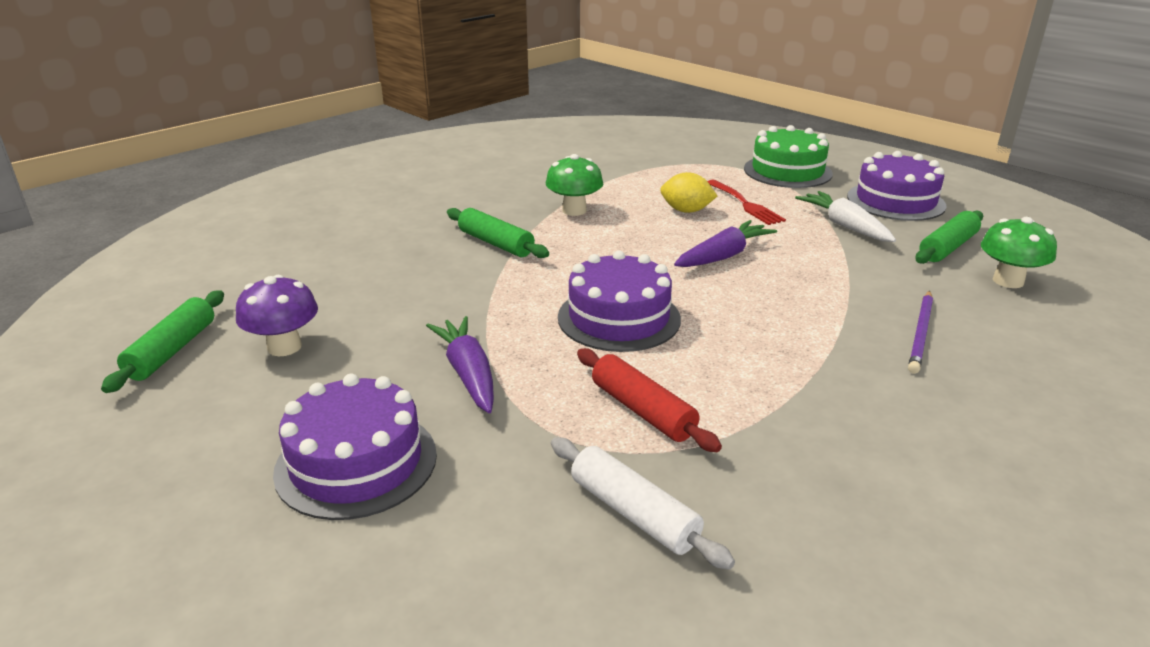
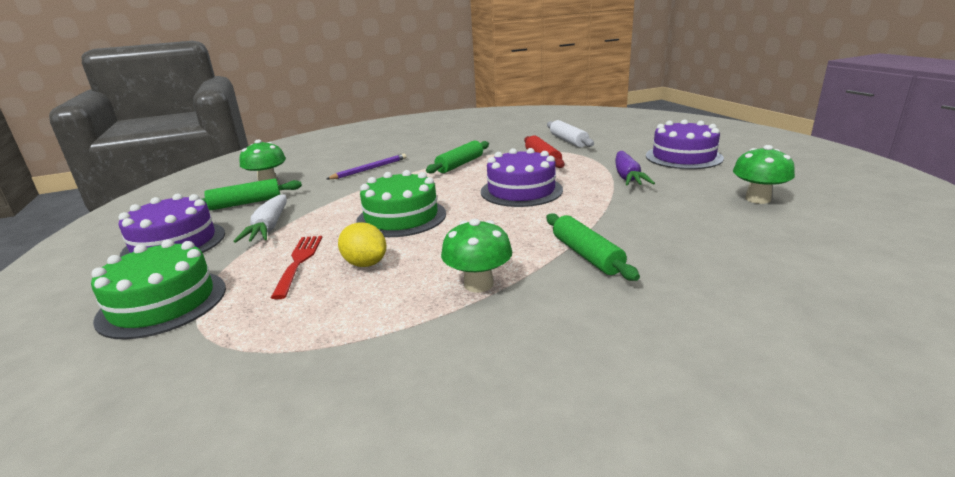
camera: 155 degrees left, 5 degrees down
(172, 351) = (848, 205): green rolling pin -> green rolling pin (460, 164)
(284, 347) = (757, 199): purple mushroom -> green mushroom
(724, 256) = (401, 217): purple carrot -> green cake

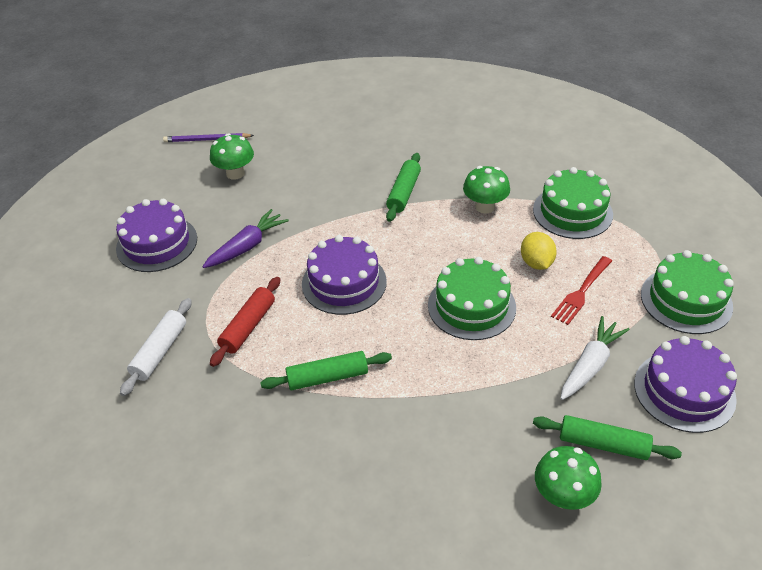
camera: 140 degrees left, 20 degrees up
(355, 331) = (572, 212): none -> green cake
(370, 169) = (424, 445): purple pencil -> purple pencil (207, 140)

